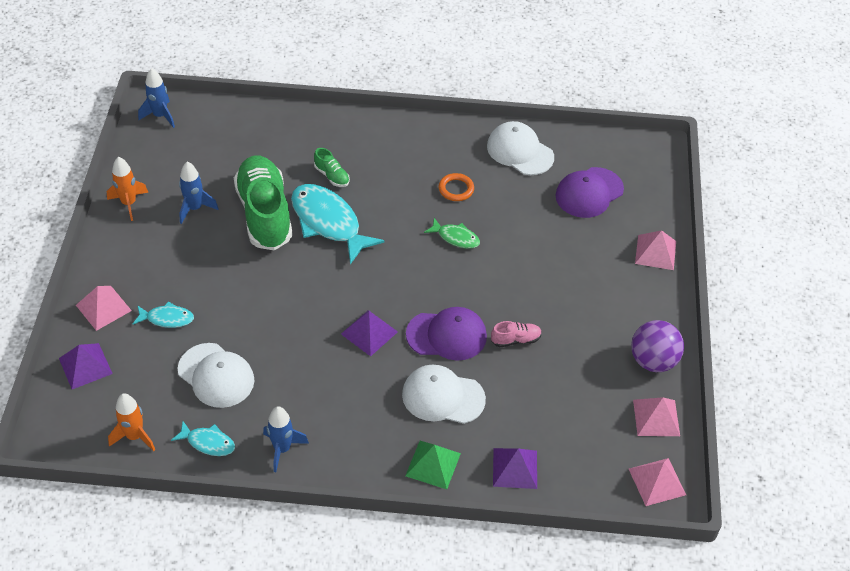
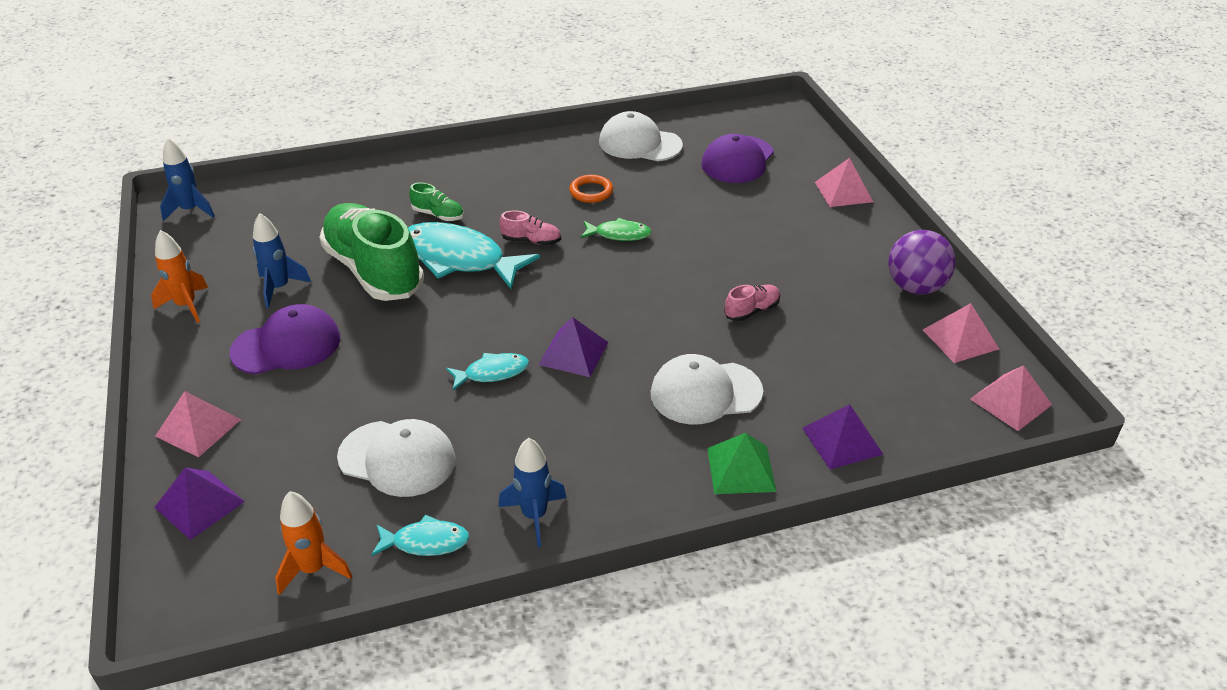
camera: 20 degrees left, 10 degrees down
(167, 318) = (296, 414): turquoise fish -> turquoise fish (492, 373)
(388, 223) = (531, 241): none -> pink shoe
(447, 335) = (669, 329): purple cap -> purple cap (286, 345)

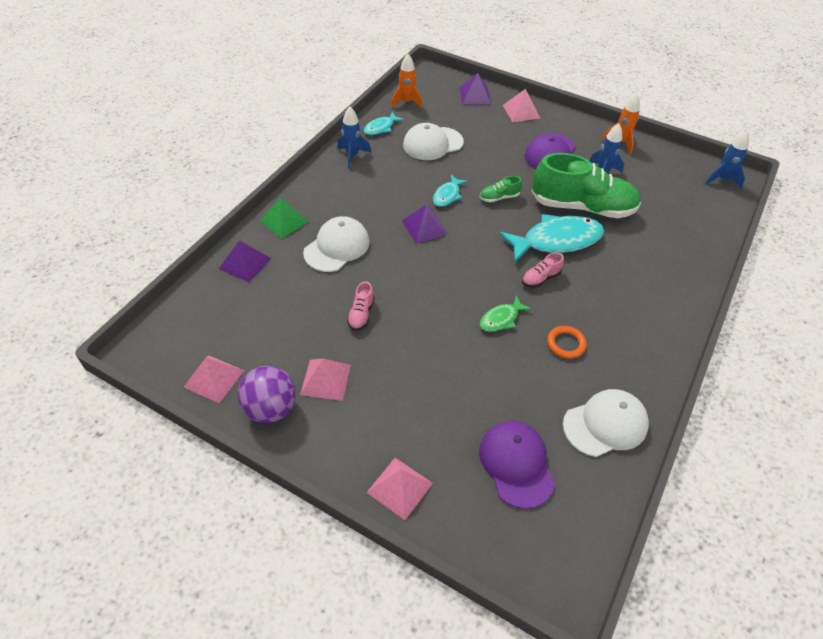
camera: 135 degrees right, 10 degrees up
(438, 215) = (615, 260): green shoe -> green shoe (499, 197)
(1010, 401) = (159, 347): pink pyramid -> pink pyramid (325, 379)

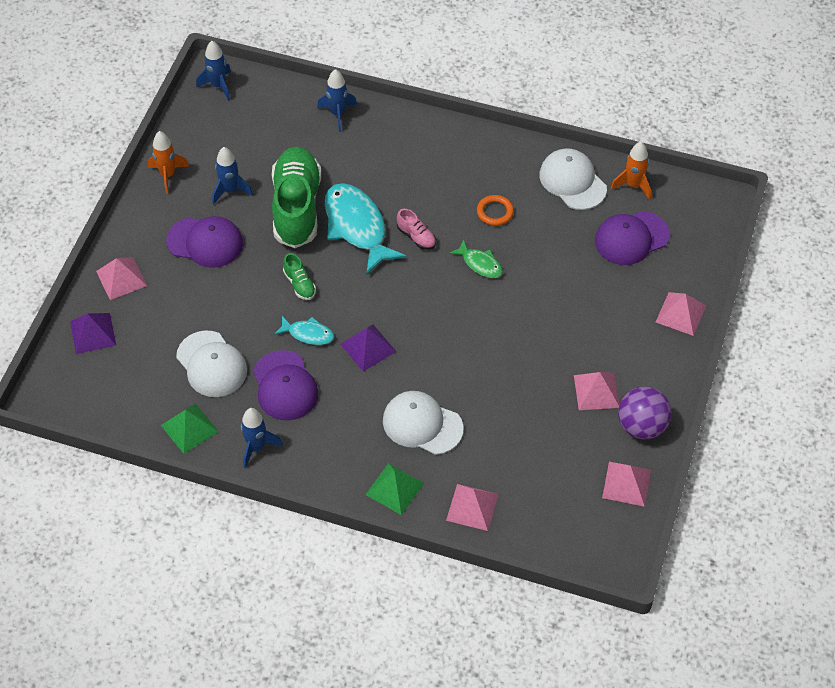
camera: 100 degrees left, 5 degrees up
(245, 263) = (472, 507): purple pyramid -> pink pyramid
(361, 314) = (510, 380): pink shoe -> none
(381, 128) = (189, 428): turquoise fish -> green pyramid
(401, 176) = (285, 386): none -> purple cap
(406, 102) = (124, 410): orange rocket -> orange rocket (633, 185)
(695, 248) = (338, 114): none -> blue rocket

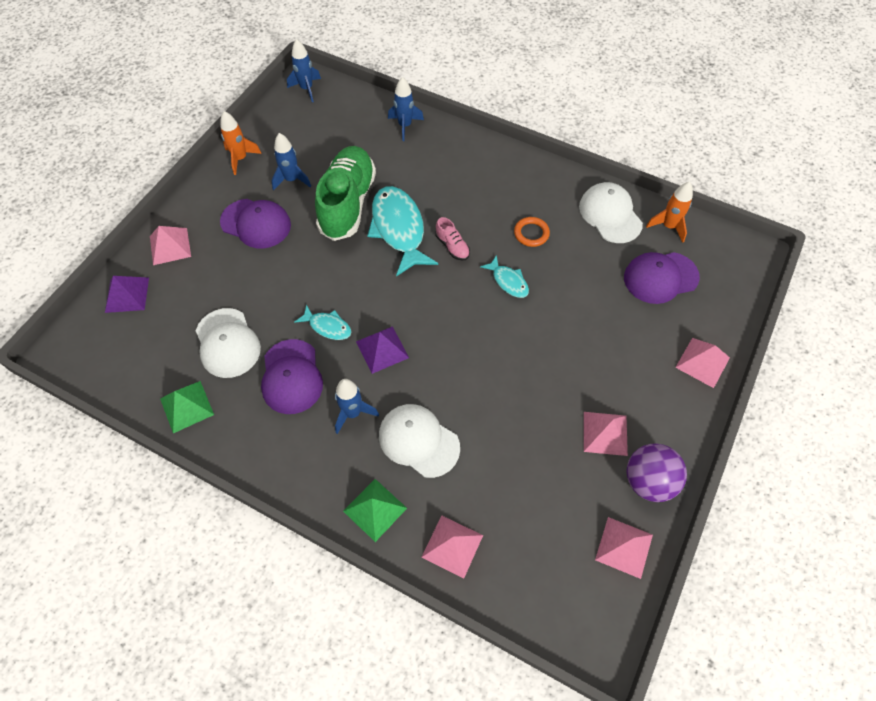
camera: 10 degrees right, 5 degrees up
(256, 447) = (246, 438): blue rocket -> blue rocket (353, 413)
(299, 284) = (332, 276): green shoe -> none
(480, 264) = (508, 281): green fish -> turquoise fish

